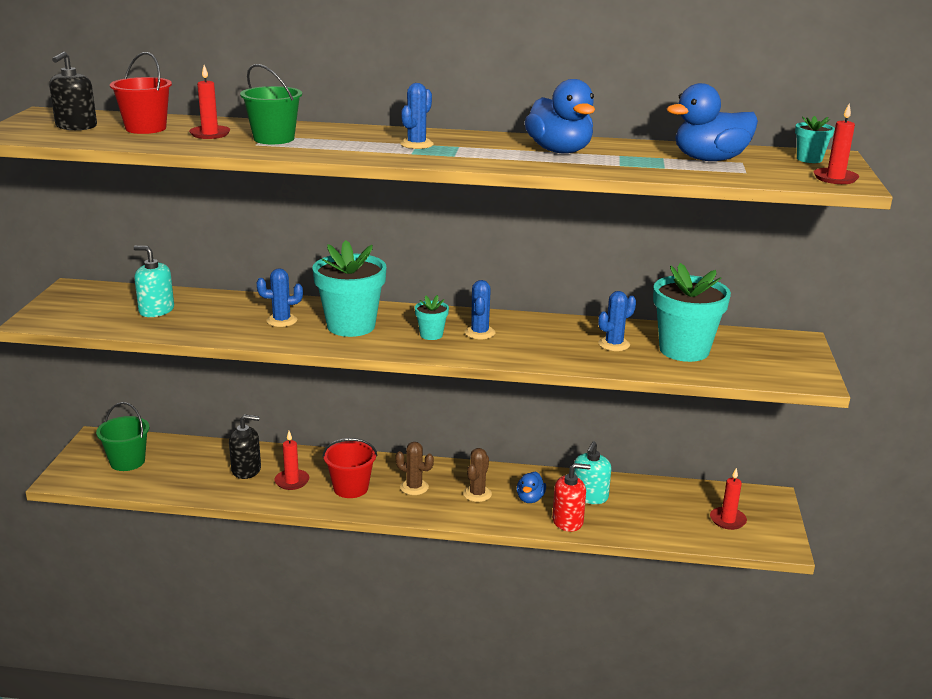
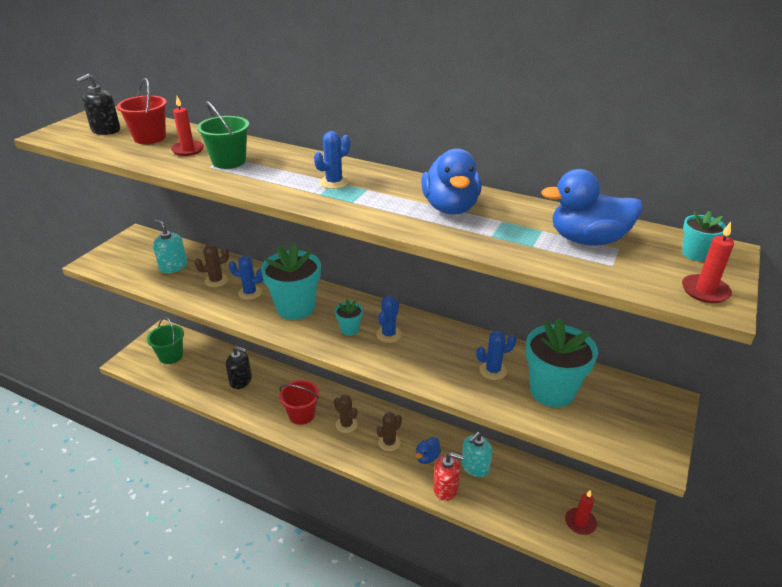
camera: 20 degrees right, 10 degrees up
(227, 316) = (216, 280): none -> brown cactus
(292, 481) = (265, 398): red candle -> none

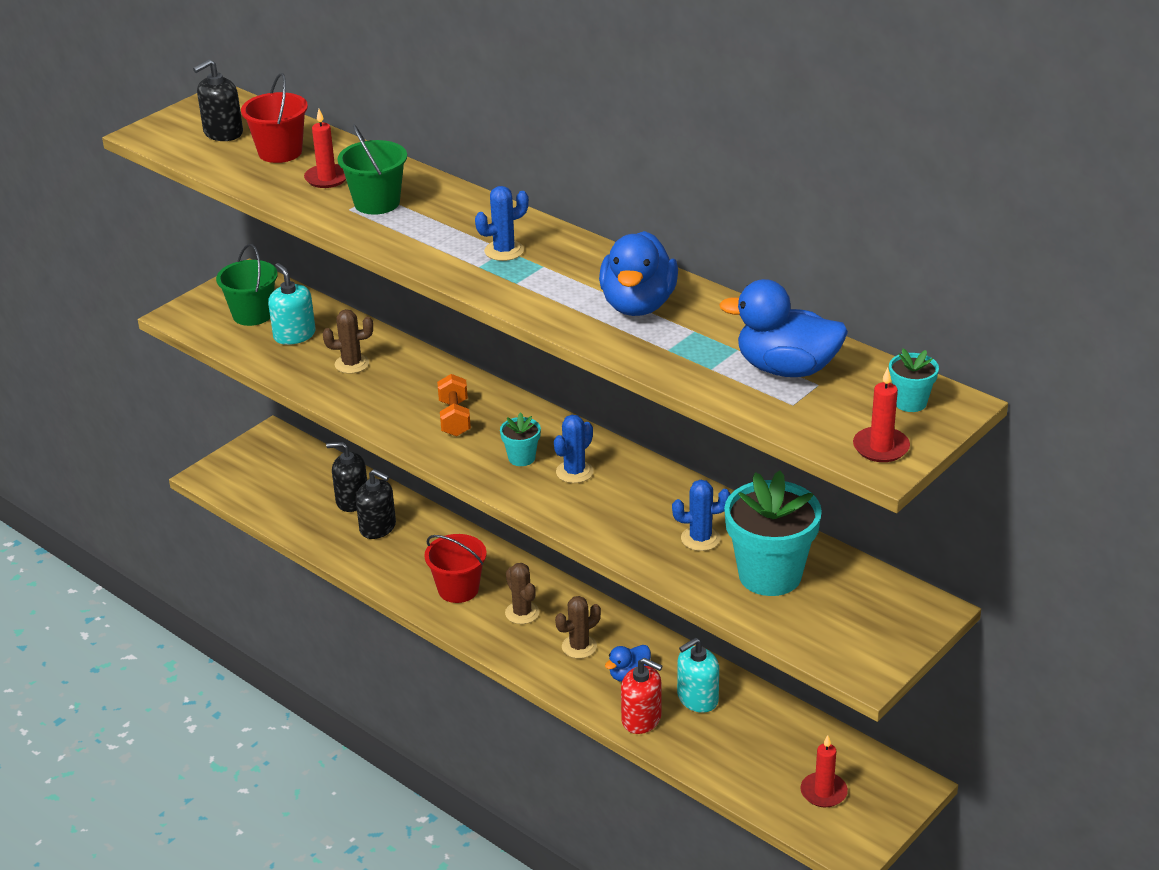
camera: 15 degrees right, 0 degrees up
(171, 356) = (278, 476): green bucket -> green bucket (252, 314)
(221, 365) = (352, 500): none -> black soap dispenser
(250, 293) = (396, 388): blue cactus -> none
(295, 308) = (455, 418): turquoise flower pot -> orange dumbbell

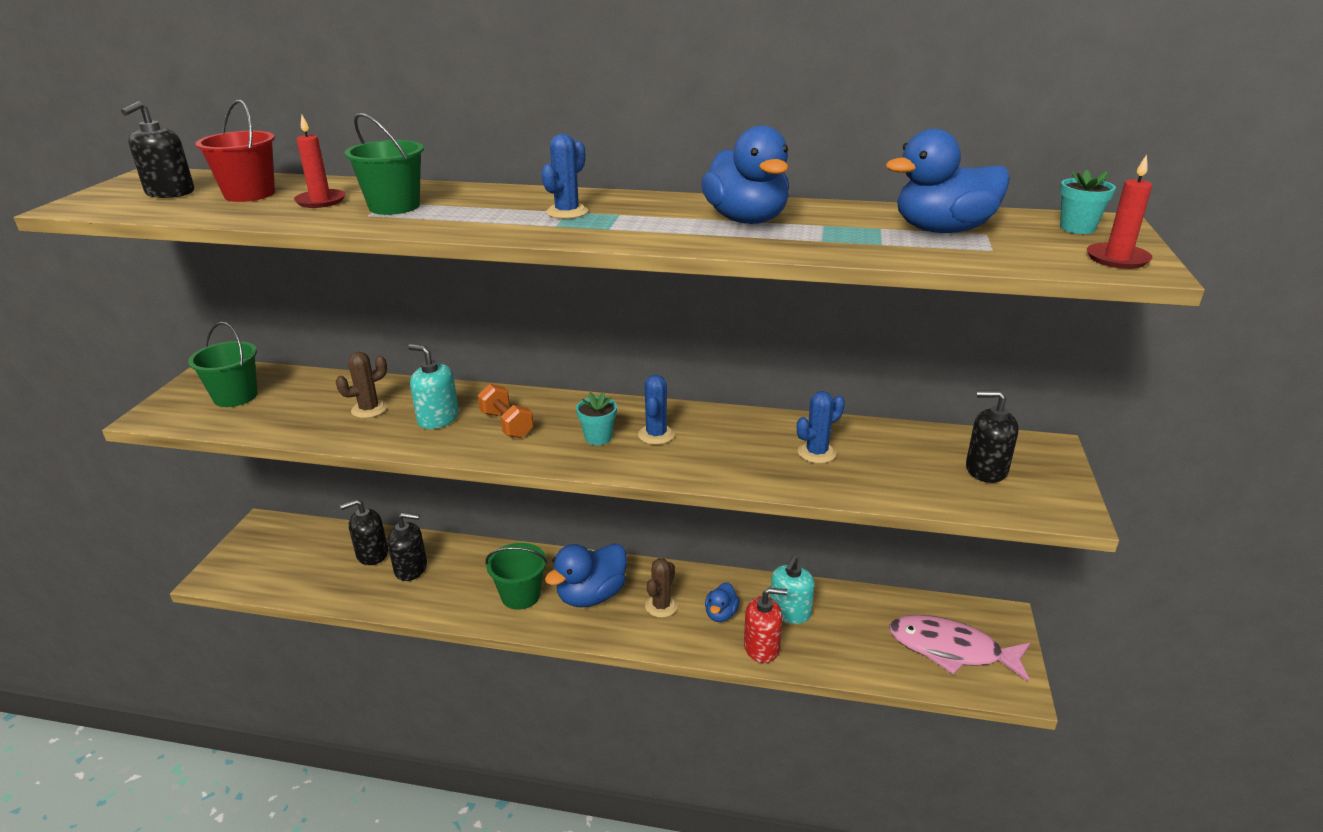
camera: 30 degrees left, 5 degrees down
(294, 335) = (292, 402): turquoise soap dispenser -> turquoise soap dispenser (438, 418)
(458, 589) = (520, 595): red bucket -> green bucket
(522, 613) = (591, 595): brown cactus -> blue duck
(770, 575) = (903, 462): turquoise flower pot -> none
(823, 792) = (951, 650): red candle -> pink fish
(839, 608) = (986, 469): none -> black soap dispenser

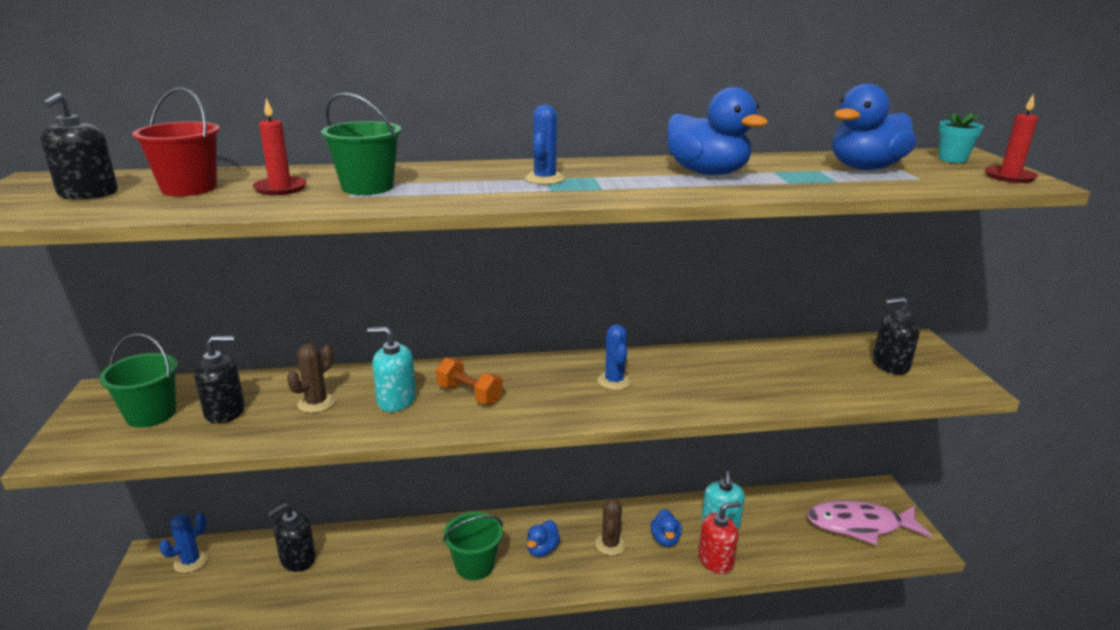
camera: 20 degrees left, 5 degrees down
(411, 568) = (348, 564): black soap dispenser -> black soap dispenser (225, 411)
(591, 595) = (542, 549): blue duck -> blue duck, size x0.53
(598, 438) = (564, 392): turquoise flower pot -> none
(816, 453) = (757, 374): blue cactus -> blue cactus (191, 561)

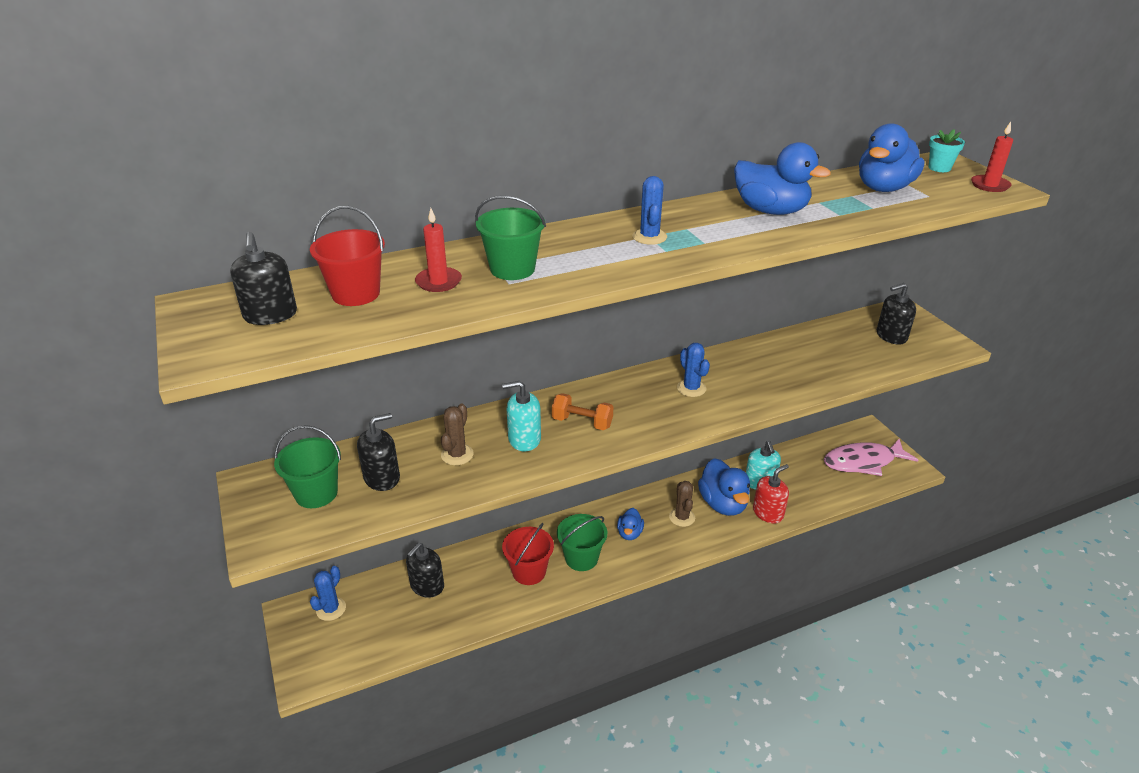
camera: 15 degrees left, 10 degrees up
(410, 567) = (529, 572): none -> red bucket
(665, 539) = (723, 504): blue duck -> blue duck, size x1.87

